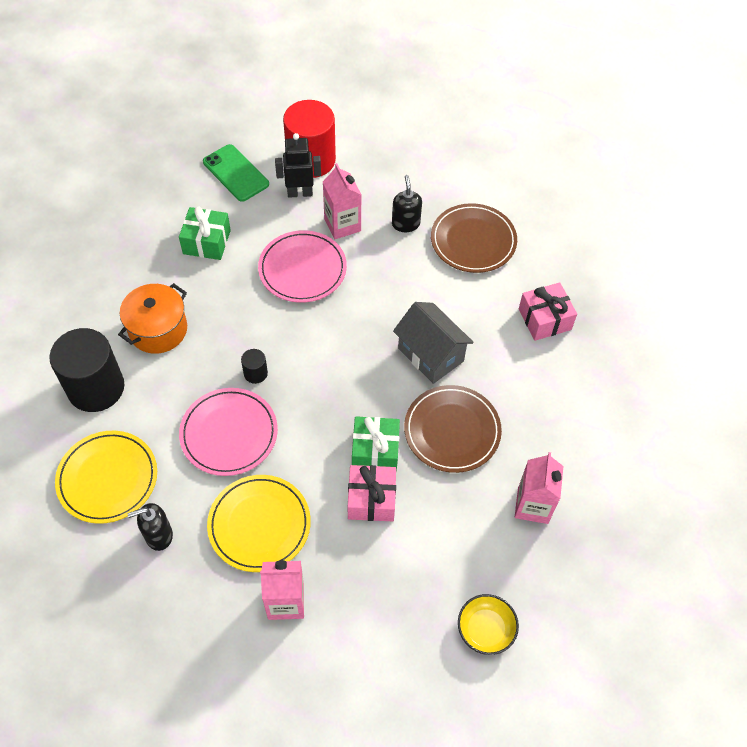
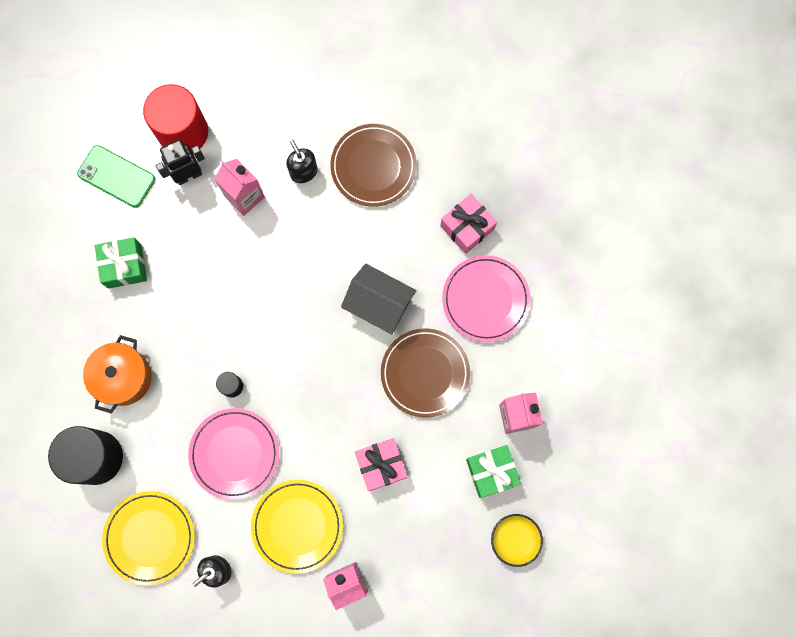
camera: 20 degrees left, 20 degrees up
(302, 269) = (227, 260): pink plate -> pink plate (485, 299)
(375, 451) = (367, 419): green gift -> green gift (491, 472)

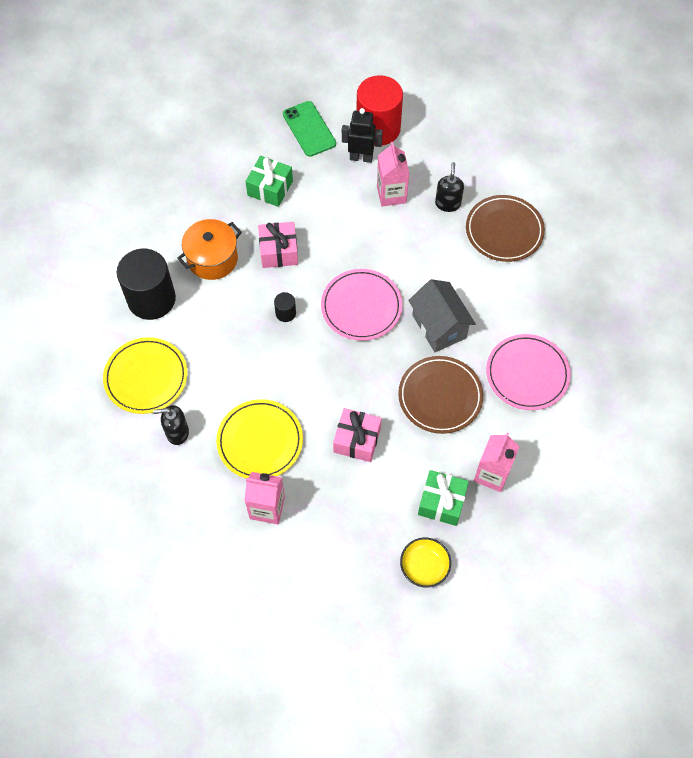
camera: 35 degrees right, 15 degrees down
(234, 454) = (252, 360): pink plate -> pink plate (361, 306)
(467, 227) = (548, 314): pink gift -> pink gift (279, 251)

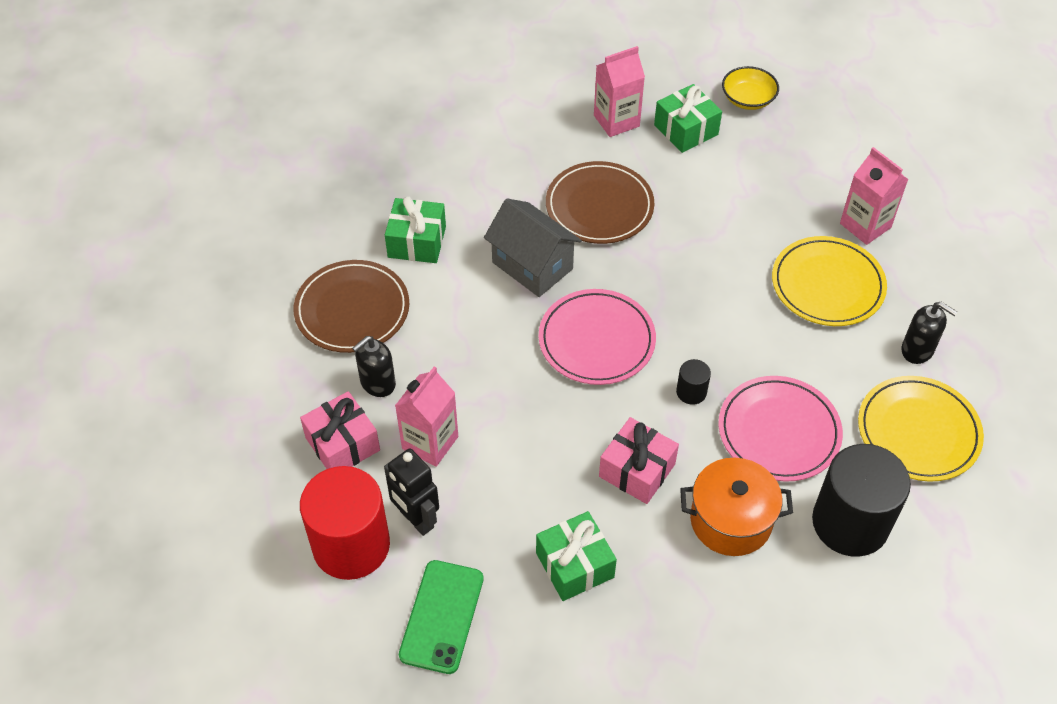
camera: 140 degrees left, 10 degrees down
(357, 440) = (722, 223): pink gift -> pink gift (342, 444)
(439, 326) = (532, 265): grey house -> grey house turned 60 degrees counterclockwise
(516, 294) = (417, 242): none -> green gift
(527, 374) = (492, 170): pink plate -> pink plate (778, 431)

